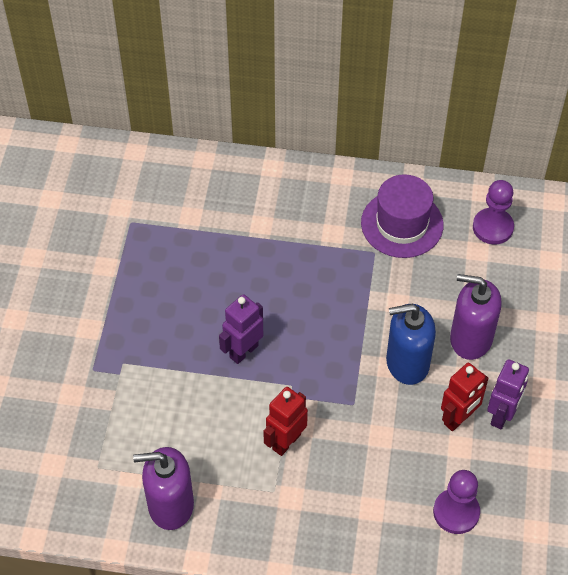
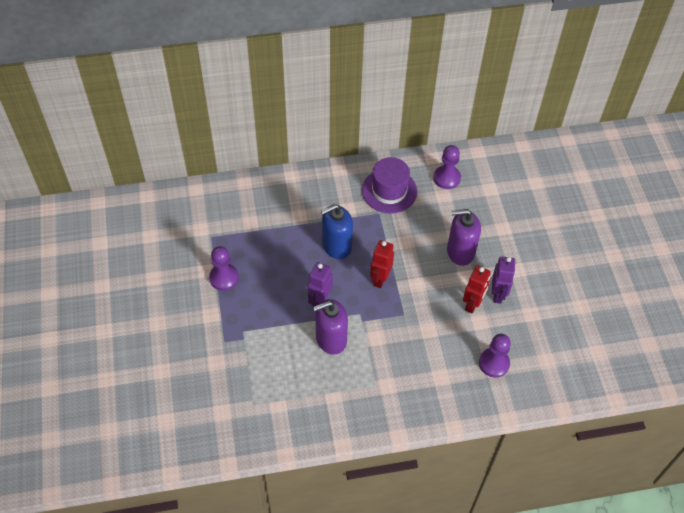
camera: 20 degrees left, 0 degrees up
(125, 283) = (224, 278): none -> purple pawn
(170, 505) = (311, 414): purple soap dispenser -> purple soap dispenser (331, 339)
(286, 441) = (370, 351): red robot -> red robot (380, 279)
(407, 363) = (427, 278): blue soap dispenser -> blue soap dispenser (336, 246)

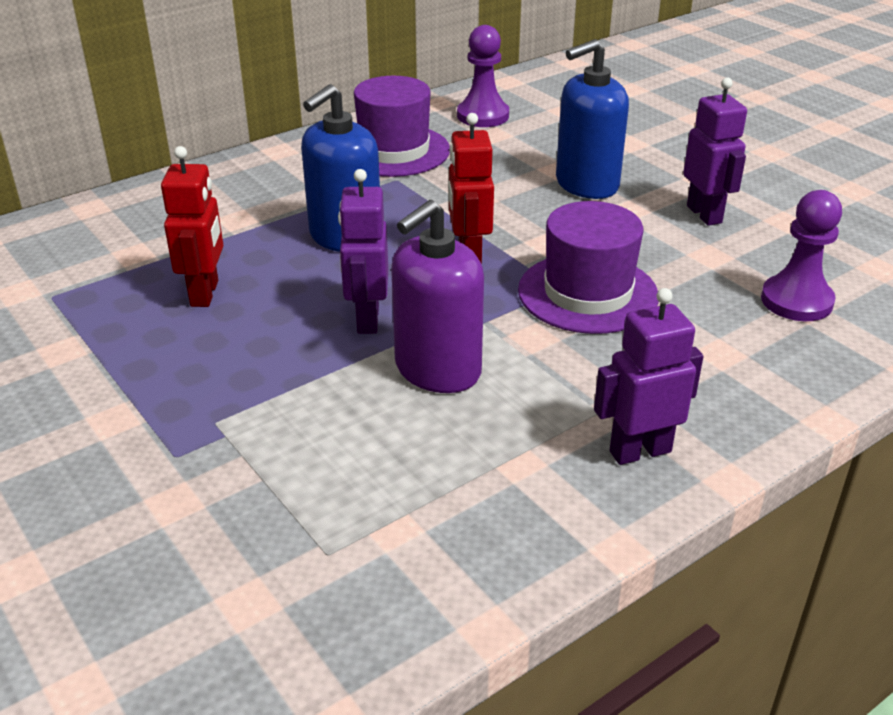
camera: 25 degrees left, 20 degrees down
(224, 278) = (115, 348): purple pawn -> none
(377, 409) = (639, 451): none -> purple robot
(413, 322) = (588, 293): none -> purple hat
(460, 252) = (586, 184): purple soap dispenser -> blue soap dispenser
(472, 304) = (674, 238): red robot -> red robot (205, 293)

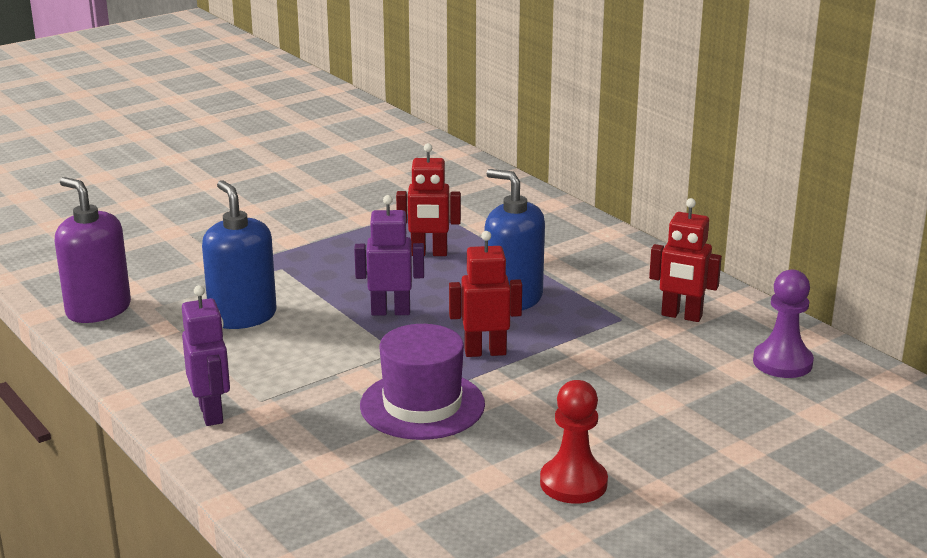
camera: 90 degrees right, 10 degrees down
(394, 151) = (681, 316): purple hat -> red robot
(437, 369) = (323, 338): purple soap dispenser -> purple soap dispenser (98, 310)
(586, 184) = (629, 416): blue soap dispenser -> blue soap dispenser (243, 316)
(704, 214) = (573, 483): purple robot -> red pawn
(796, 301) = (403, 517): purple pawn -> none

